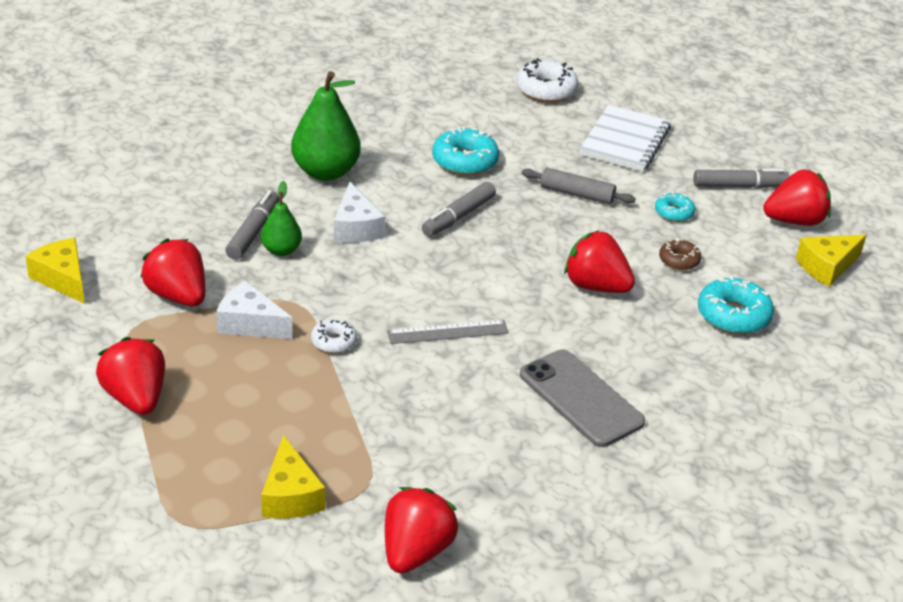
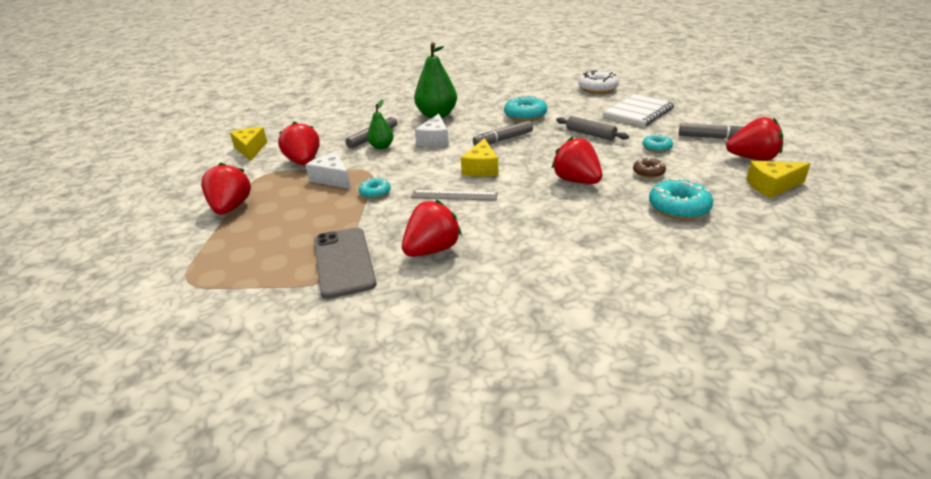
camera: 25 degrees right, 5 degrees down
(290, 496) = (270, 276): yellow cheese -> yellow cheese (481, 168)
(333, 341) = (375, 193): white donut -> turquoise donut
(416, 551) = (326, 329): red strawberry -> red strawberry (432, 250)
(581, 398) = (526, 245): grey phone -> grey phone (344, 262)

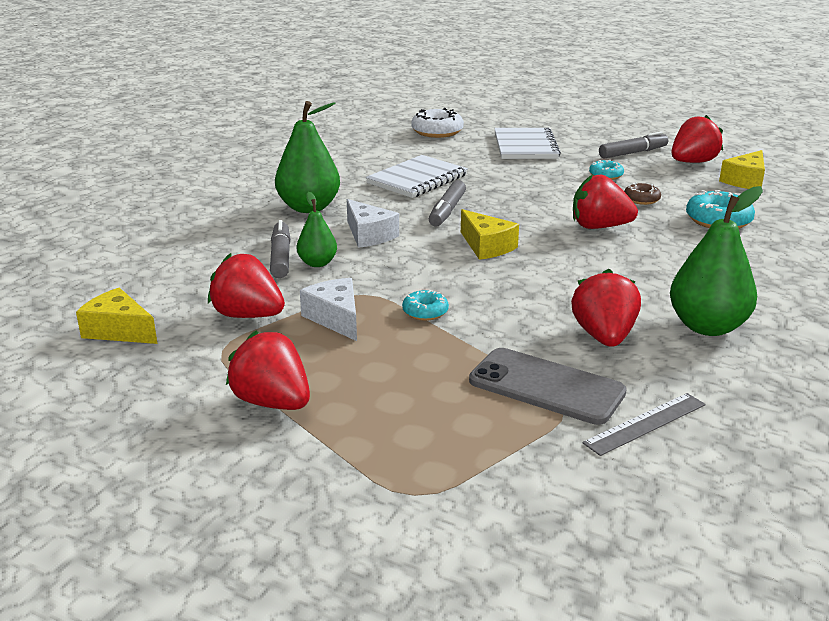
camera: 45 degrees left, 5 degrees down
(332, 179) = (336, 318): white cheese -> white cheese turned 60 degrees clockwise
(454, 195) = (516, 282): grey ruler -> grey ruler (645, 423)
(507, 275) = (707, 327): none -> green pear
(525, 115) = (417, 179): turquoise donut -> white notebook
(590, 134) = (523, 180): grey rolling pin -> none

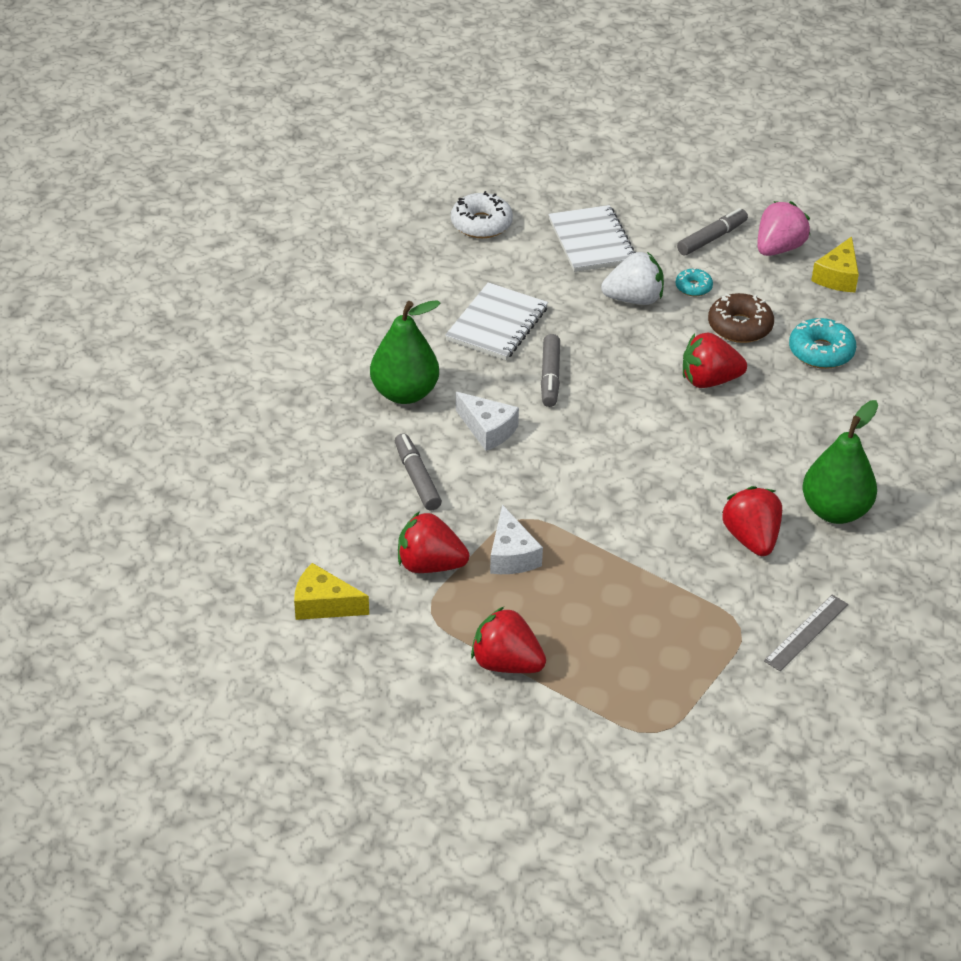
camera: 15 degrees left, 15 degrees up
(317, 263) = (457, 481): green pear -> none
(336, 318) = (511, 555): white cheese -> white cheese turned 150 degrees counterclockwise
(425, 312) = (587, 533): turquoise donut -> none
(486, 246) = (609, 429): yellow cheese -> none
(546, 386) = (720, 606): grey phone -> none
(548, 177) = (634, 299): none -> white strawberry
(641, 199) = (739, 326): brown donut -> brown donut, size x1.72
(692, 162) = (778, 248): red strawberry -> pink strawberry

